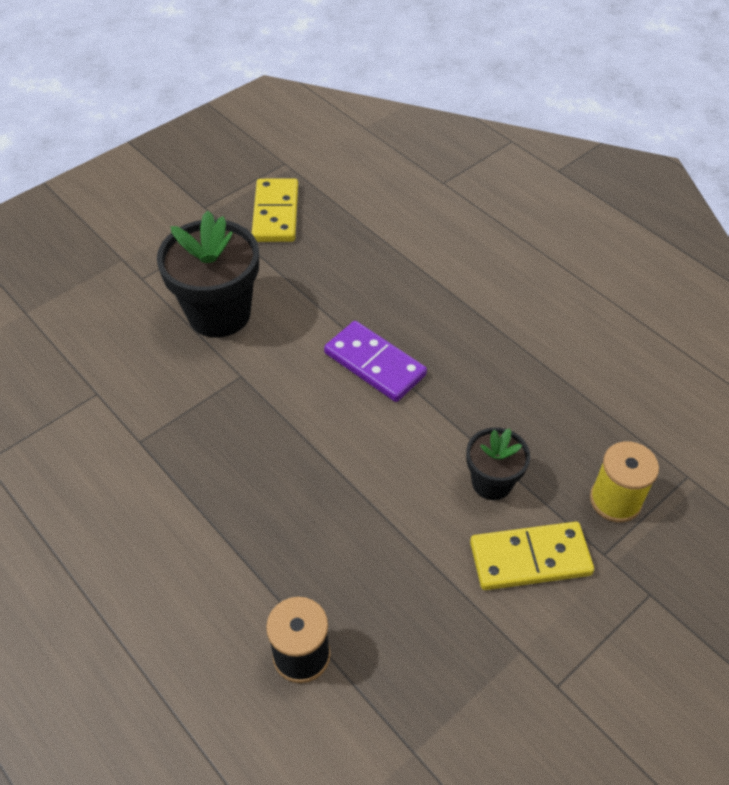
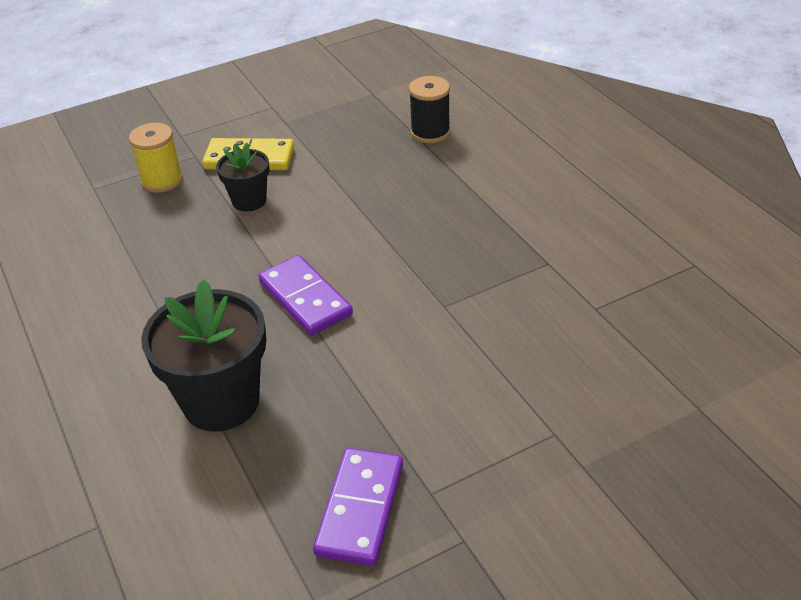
camera: 165 degrees left, 10 degrees down
(219, 313) = (460, 373): black flower pot -> black flower pot (221, 402)
(276, 213) = (360, 509): yellow domino -> purple domino

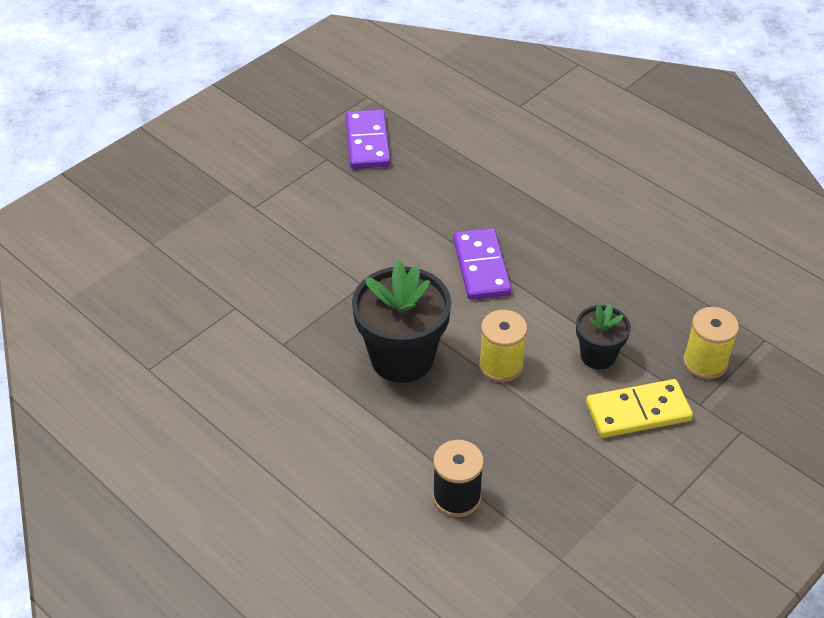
camera: 160 degrees right, 5 degrees up
(221, 402) = (494, 181): black flower pot -> black flower pot (402, 358)
(305, 298) = (481, 267): purple domino -> purple domino turned 45 degrees clockwise
(341, 208) = (501, 365): none -> yellow spool

